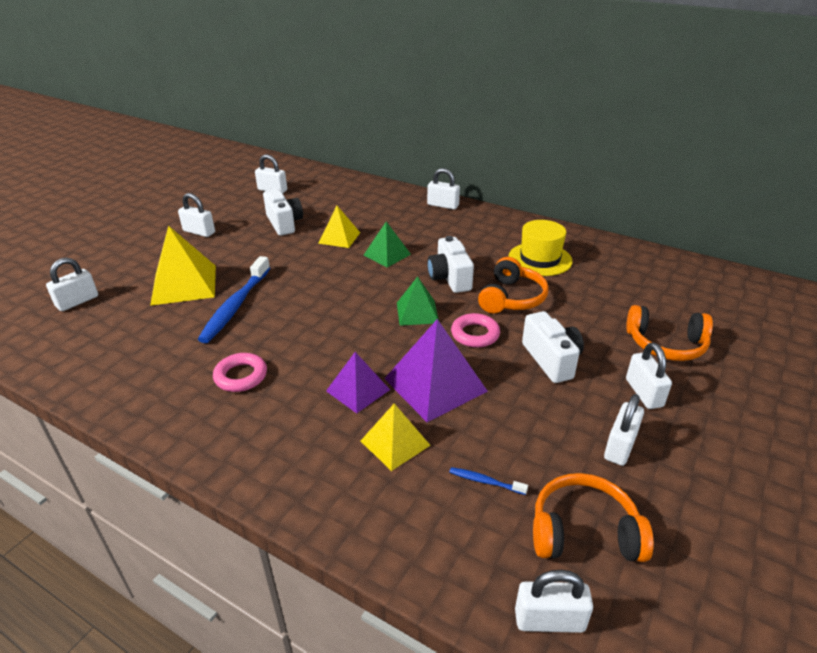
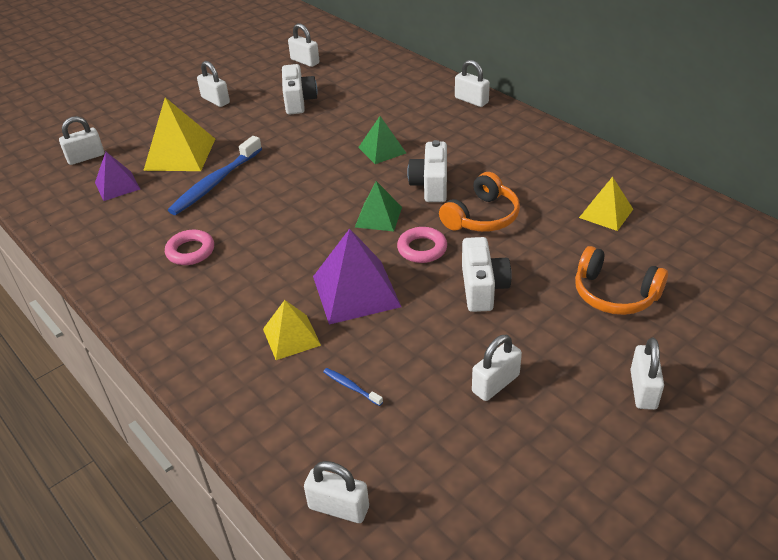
camera: 20 degrees right, 5 degrees up
(339, 238) = (344, 124): yellow pyramid -> yellow pyramid (606, 213)
(357, 390) = (283, 283): purple pyramid -> purple pyramid (117, 185)
(540, 259) = (539, 178): yellow hat -> none
(584, 532) = (412, 448): orange headphones -> none
(644, 393) = (555, 338): white padlock -> white padlock (643, 390)

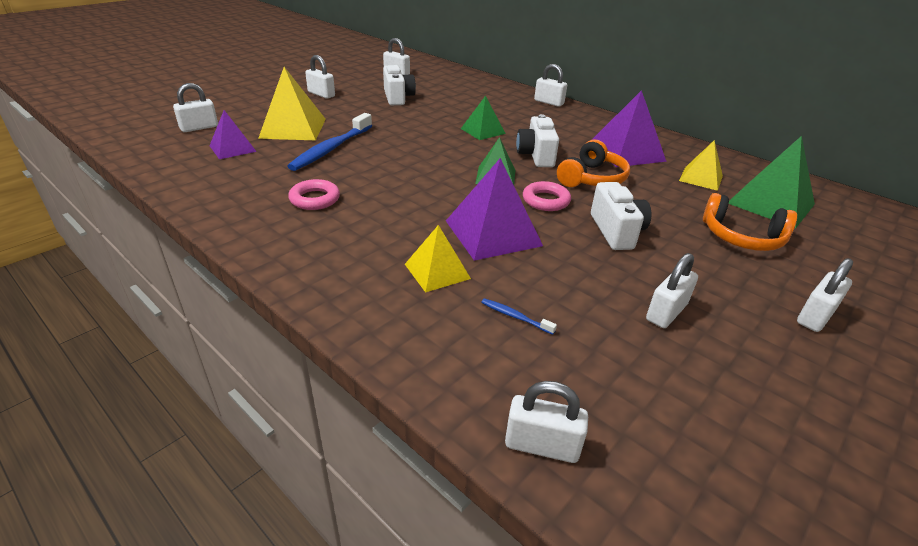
camera: 10 degrees left, 5 degrees down
(535, 176) = (626, 152): none -> purple pyramid
(643, 390) = (815, 316): white padlock -> white padlock turned 45 degrees clockwise
(670, 248) = (771, 203): none -> green pyramid

